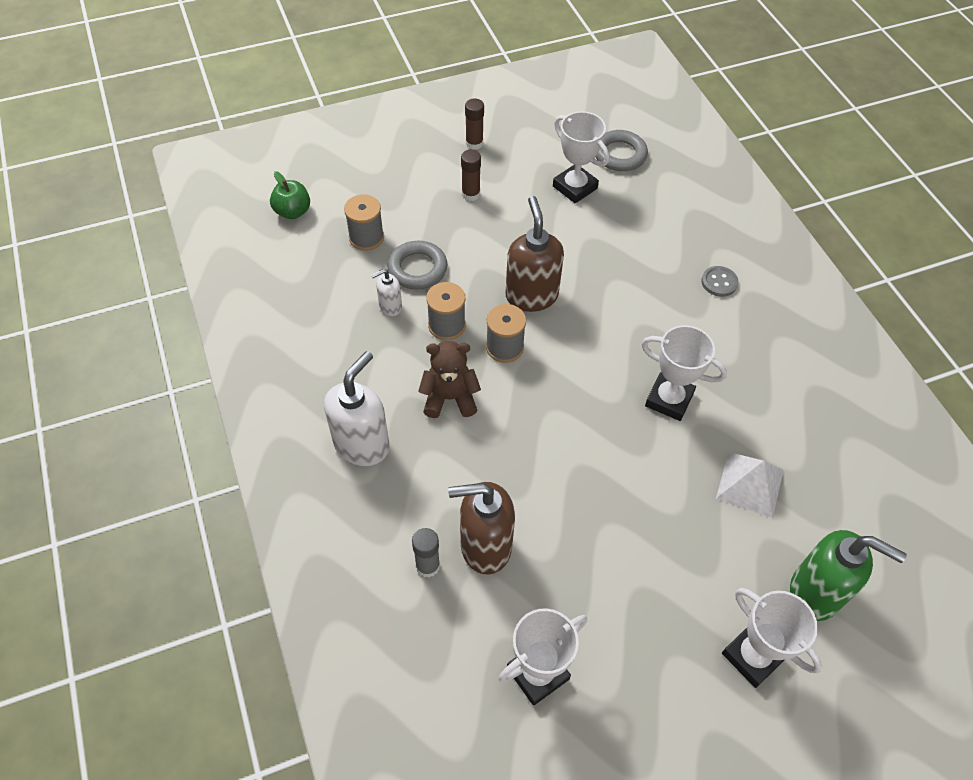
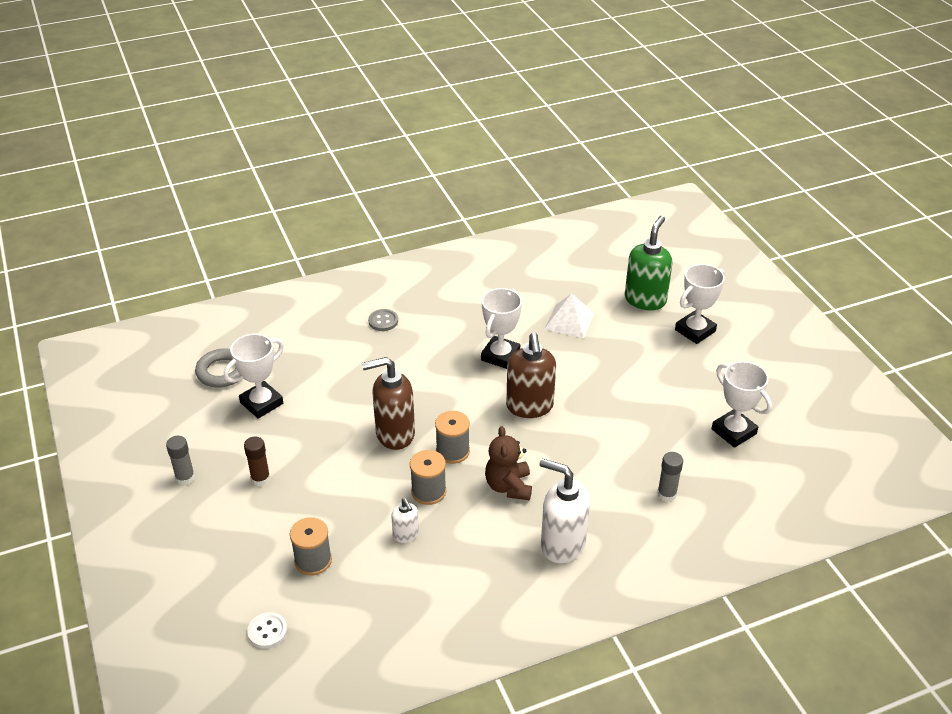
camera: 90 degrees left, 15 degrees down
(293, 212) = (267, 631): green apple -> white button
(417, 269) = (358, 516): grey ring -> none
(474, 143) = (185, 478): brown glue stick -> grey glue stick
(485, 546) = (644, 461): brown soap dispenser -> brown soap dispenser (529, 407)

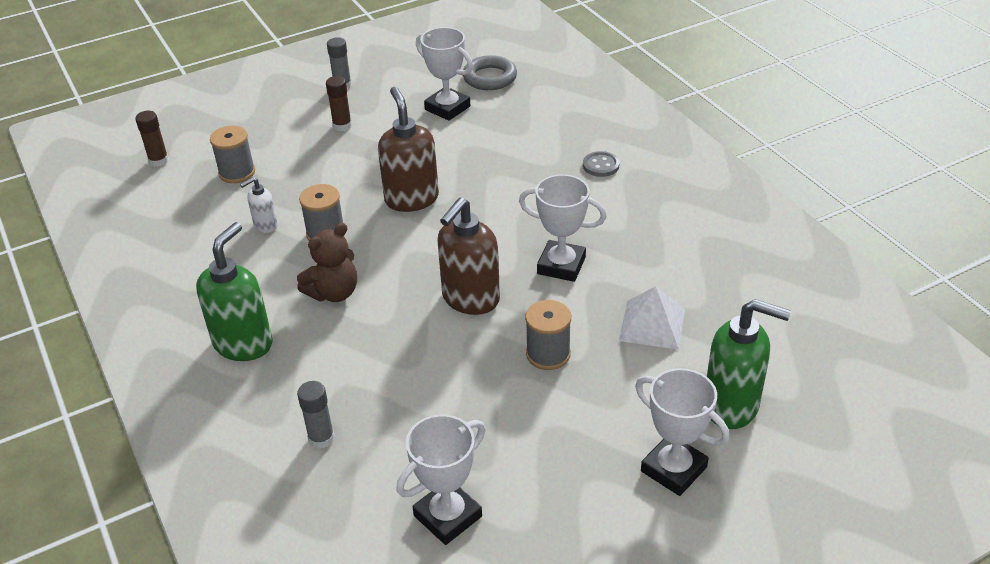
camera: 85 degrees right, 0 degrees up
(267, 631) = (159, 161): white button -> brown glue stick
(452, 451) = (387, 244): grey spool -> grey spool (548, 354)
(508, 486) = (334, 293): brown teddy bear -> brown teddy bear turned 150 degrees clockwise
(529, 407) = (470, 299): brown soap dispenser -> brown soap dispenser turned 45 degrees counterclockwise
(562, 544) = (243, 343): white soap dispenser -> green soap dispenser

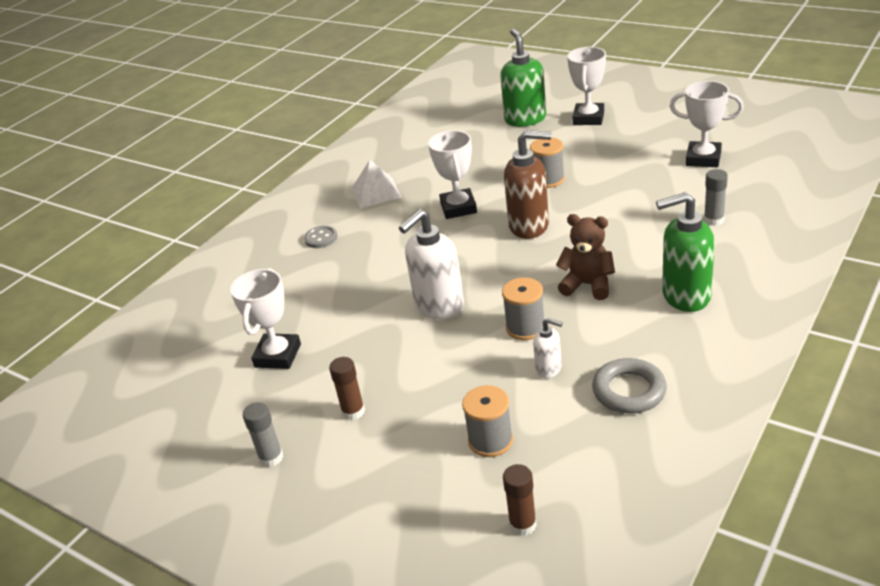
camera: 115 degrees left, 5 degrees down
(411, 199) = (438, 306): brown soap dispenser -> white soap dispenser
(490, 77) = (204, 355): grey ring -> grey ring (629, 391)
(652, 324) = (484, 159): white pyramid -> white pyramid (376, 192)

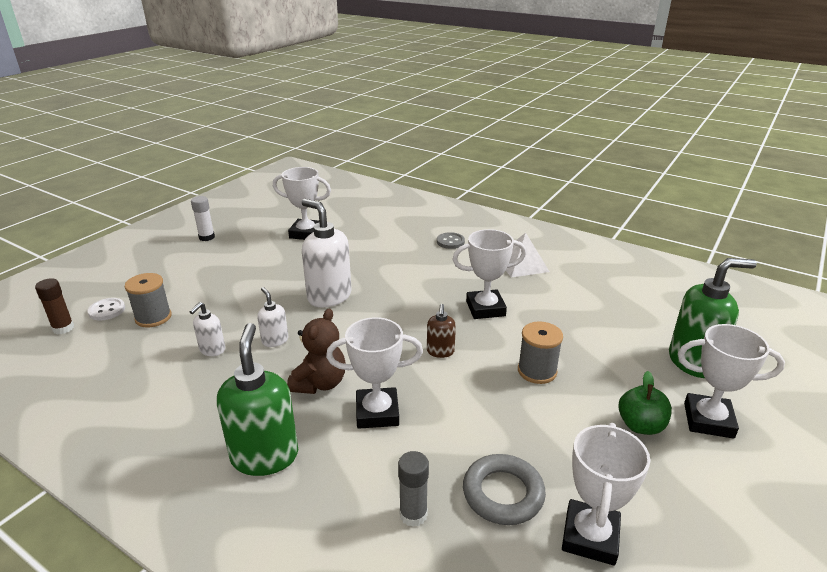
camera: 85 degrees right, 5 degrees down
(271, 458) = (207, 237): grey glue stick -> white glue stick
(353, 411) = (228, 262): brown glue stick -> none
(477, 495) = (107, 310): none -> white button
(525, 327) = (275, 340): grey spool -> white soap dispenser
(529, 226) = (440, 352): brown soap dispenser -> brown soap dispenser, size x0.51
(600, 140) = (640, 425): none -> green apple
(617, 248) = (377, 412): none -> white trophy
(629, 391) = (151, 394): grey ring -> grey ring (503, 493)

